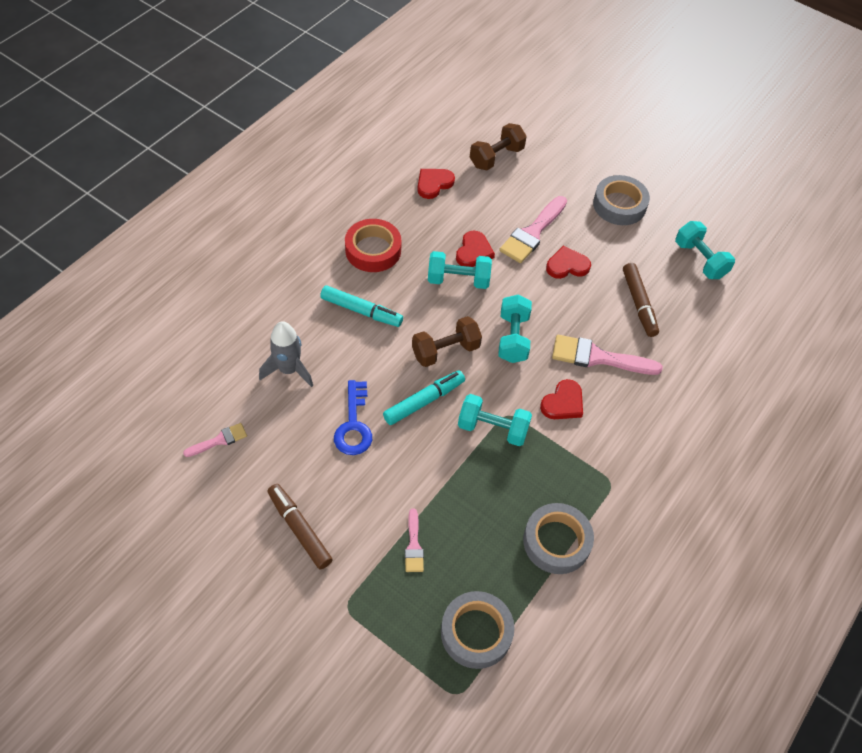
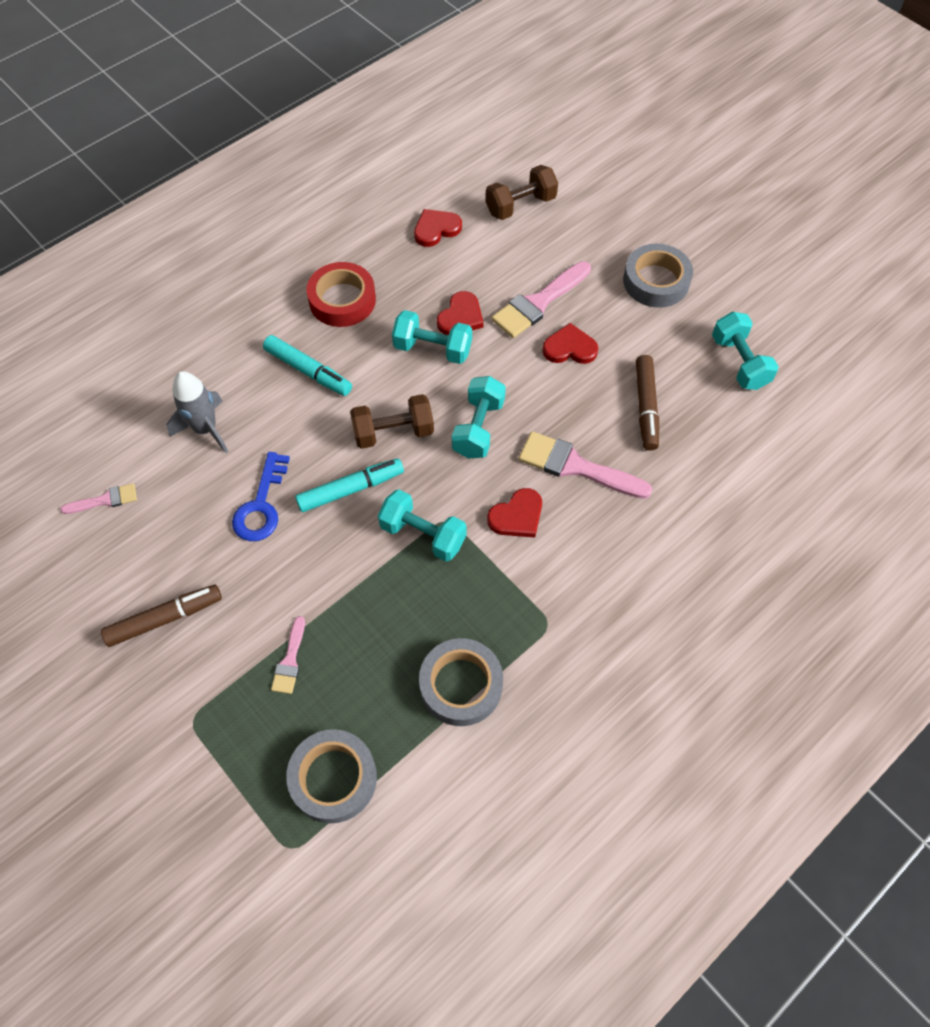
camera: 15 degrees right, 5 degrees up
(299, 529) = (165, 618): brown marker -> brown marker turned 90 degrees clockwise

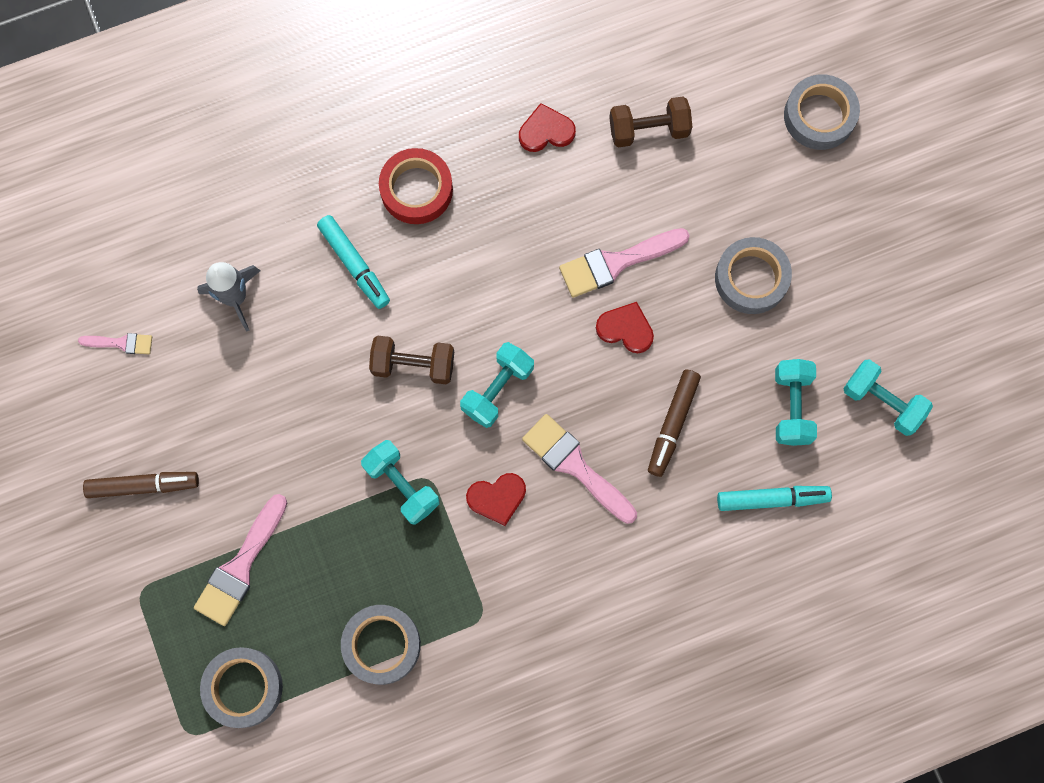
camera: 20 degrees right, 15 degrees up
(261, 505) = (262, 401): blue key -> none
(290, 660) = (240, 566): pink brush -> pink brush, size x1.85
(351, 489) = (351, 413): turquoise marker -> turquoise marker (772, 499)
(432, 349) = (487, 281): turquoise dumbbell -> turquoise dumbbell (882, 402)
(460, 317) = (529, 252): red heart -> none
(651, 160) = (819, 116): none -> grey tape

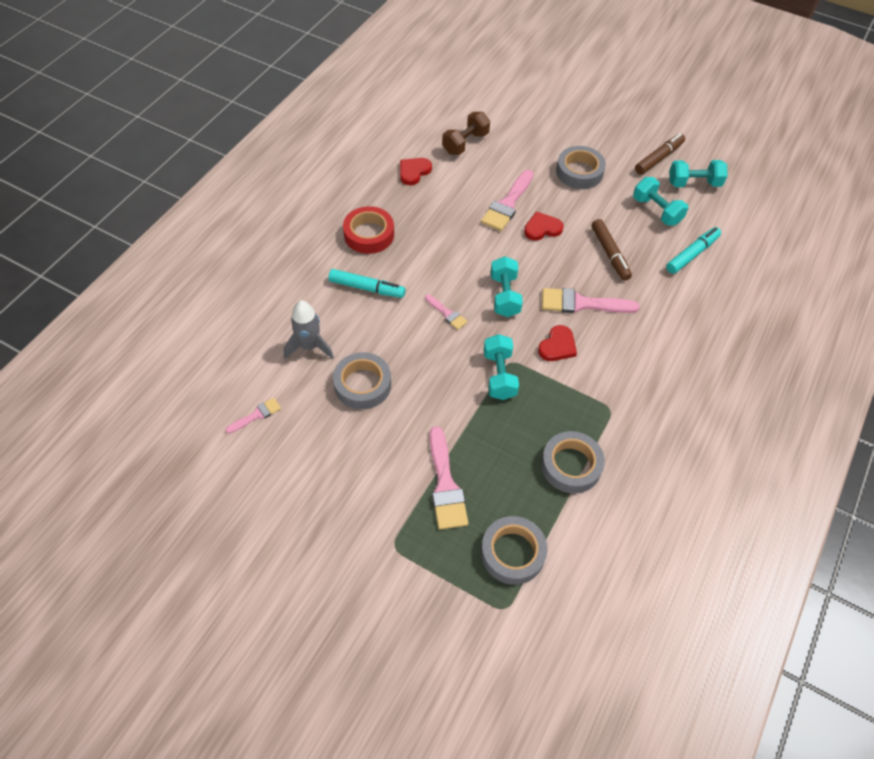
camera: 40 degrees left, 20 degrees down
(143, 486) = (341, 483): brown marker -> brown marker (658, 158)
(402, 485) = (499, 375): turquoise dumbbell -> turquoise dumbbell turned 75 degrees clockwise
(413, 365) = (447, 313): brown dumbbell -> pink brush
(819, 116) = (540, 95): grey tape -> grey tape (362, 384)

